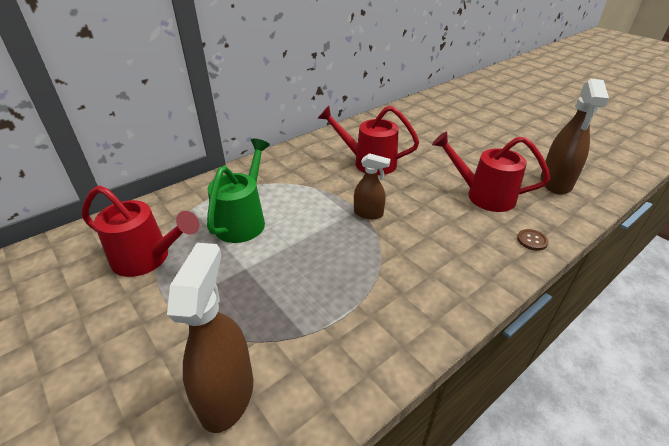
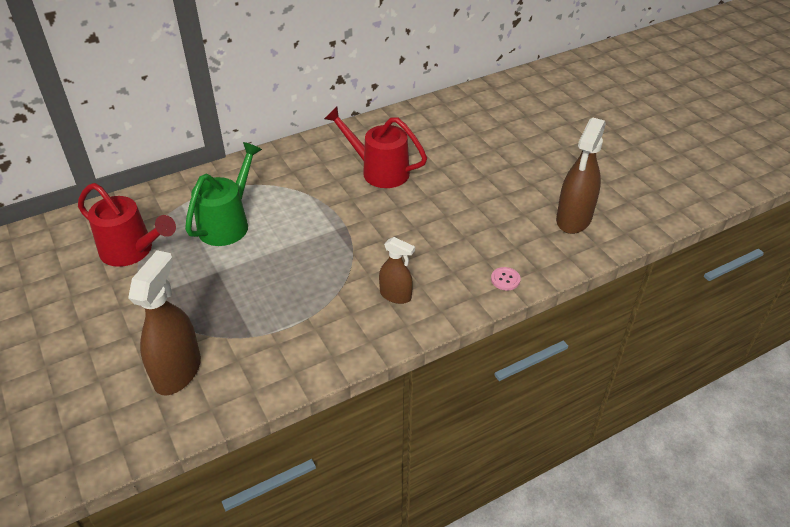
camera: 10 degrees right, 5 degrees up
(368, 213) = (354, 231): brown spray bottle -> brown spray bottle (395, 295)
(483, 195) = (483, 224): red watering can -> none
(532, 240) = (505, 279): brown button -> pink button

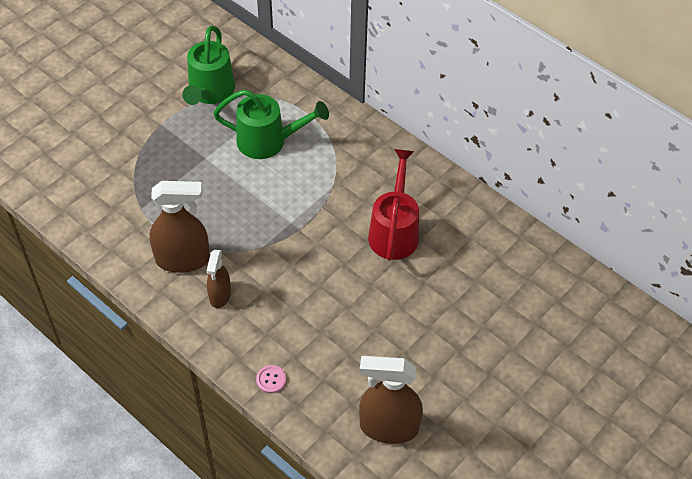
camera: 70 degrees right, 10 degrees up
(132, 251) = (209, 93): red watering can -> green watering can
(178, 371) = (92, 176): brown spray bottle -> brown spray bottle (183, 259)

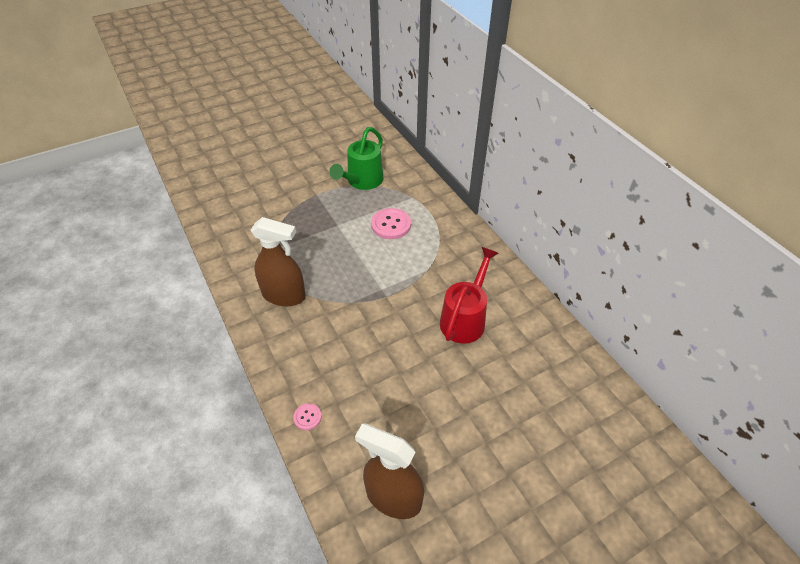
camera: 20 degrees right, 5 degrees down
(220, 295) = (299, 332): brown spray bottle -> none
(269, 141) = (391, 225): green watering can -> pink button

